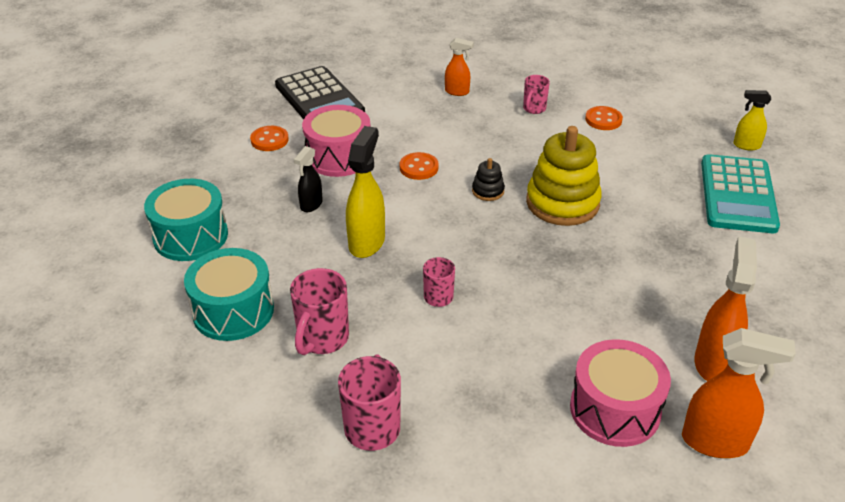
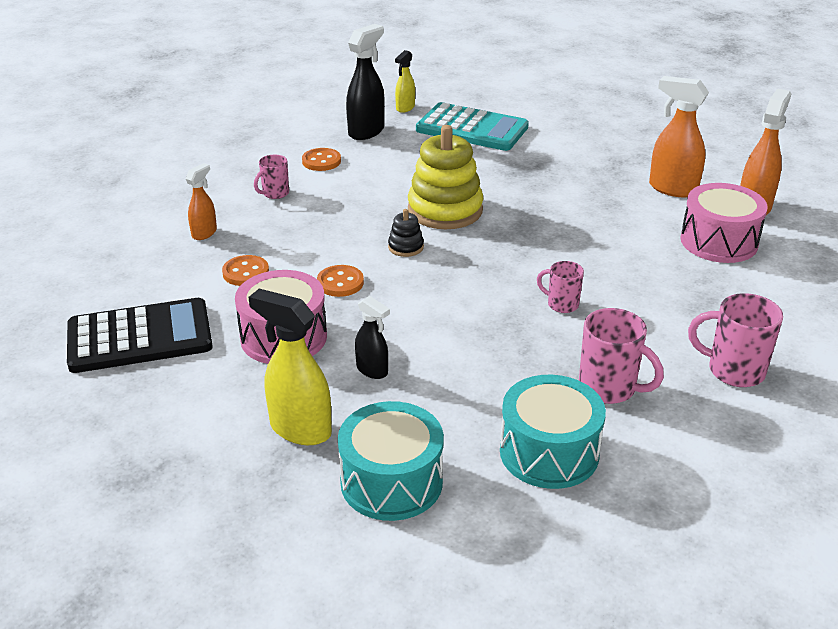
camera: 75 degrees left, 5 degrees down
(269, 140) = (209, 391): orange button -> orange button (246, 272)
(367, 242) = (460, 337): yellow spray bottle -> yellow spray bottle (299, 429)
(534, 109) = (275, 193): pink mug -> pink mug turned 90 degrees clockwise
(678, 132) = (366, 131): none -> black spray bottle

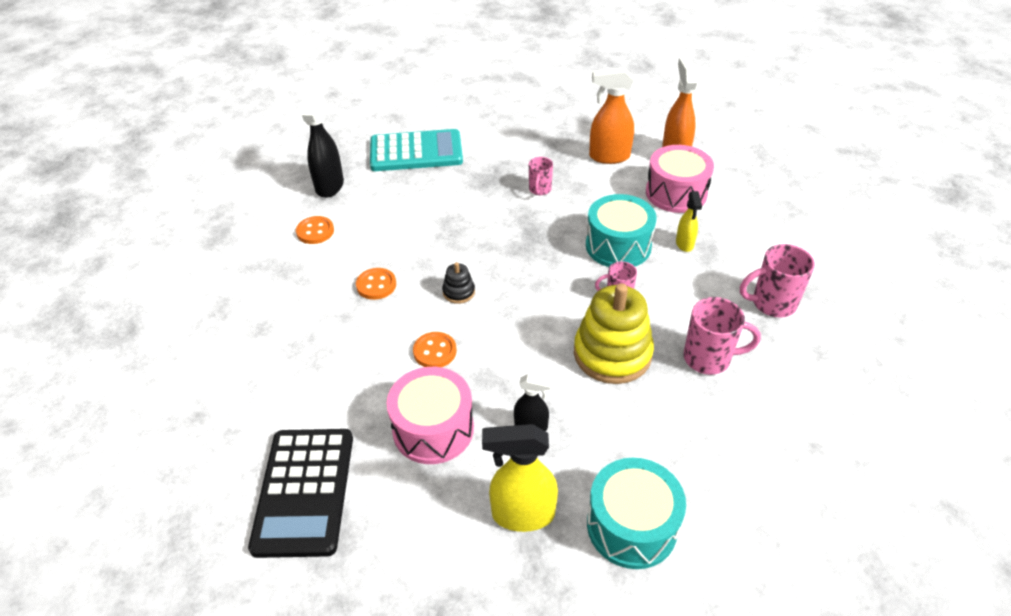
camera: 30 degrees left, 10 degrees up
(140, 337) = (305, 491): black calculator -> black calculator turned 135 degrees clockwise
(204, 233) = (271, 351): orange spray bottle -> none
(246, 272) = (345, 377): orange button -> orange button (376, 285)
(275, 193) = (301, 282): pink mug -> pink mug (540, 190)
(405, 108) = (343, 149): yellow spray bottle -> yellow spray bottle (684, 244)
(445, 210) = (460, 242): yellow stacking toy -> yellow stacking toy (612, 354)
(549, 452) = (715, 437): turquoise drum -> turquoise drum (618, 246)

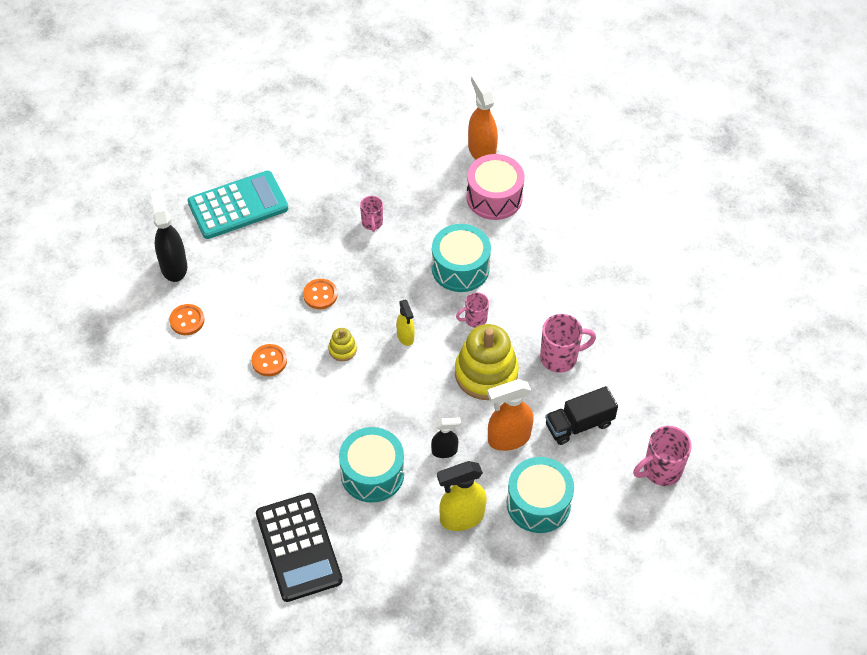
camera: 20 degrees left, 10 degrees up
(433, 429) = (372, 473): pink drum -> turquoise drum
(435, 351) = (346, 409): orange button -> orange button (320, 295)
(458, 292) = (342, 349): black stacking toy -> yellow stacking toy
(608, 157) = (422, 168): orange spray bottle -> orange spray bottle (508, 438)
(684, 244) = (515, 252): yellow spray bottle -> yellow spray bottle (405, 337)
(714, 440) = (579, 424): none -> black truck
(772, 303) = (597, 294): pink mug -> pink mug (661, 470)

